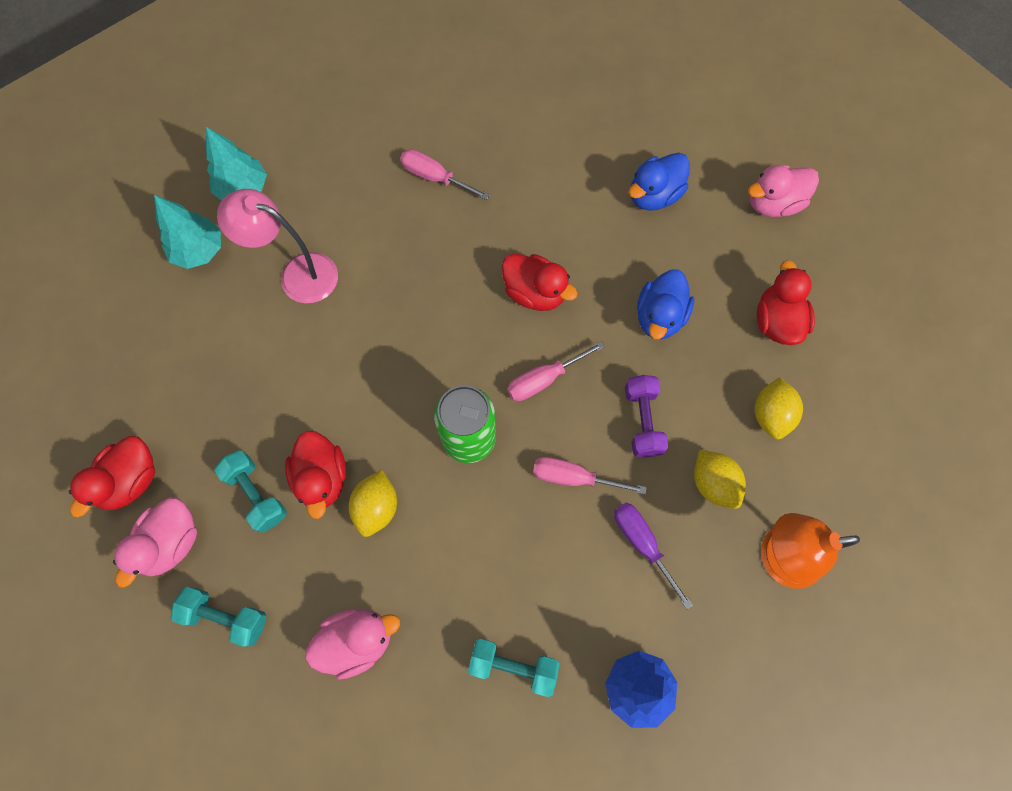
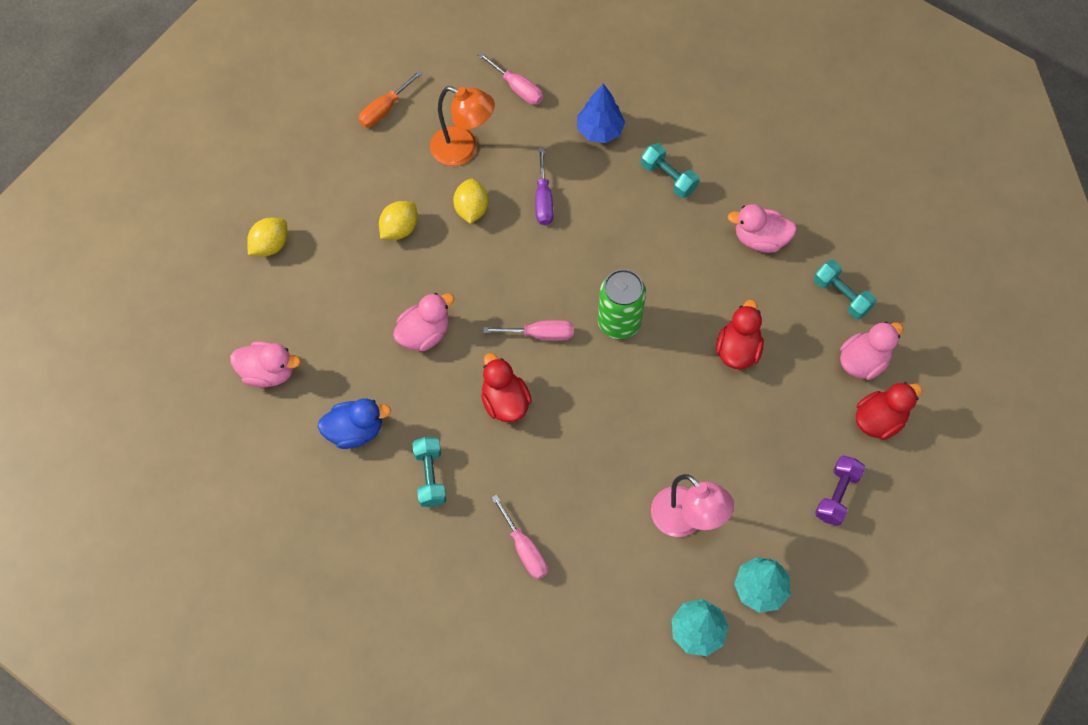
camera: 150 degrees left, 5 degrees down
(256, 494) = (790, 363): turquoise dumbbell -> turquoise dumbbell (430, 476)
(377, 507) = (708, 311): yellow lemon -> yellow lemon (270, 245)
(573, 477) = (562, 260): pink screwdriver -> pink screwdriver (517, 88)
(642, 421) = (489, 270): purple dumbbell -> purple dumbbell (837, 495)
(659, 317) = (424, 333): blue duck -> pink duck
(776, 321) = (343, 285): red duck -> none
(907, 559) = (385, 109): none -> orange screwdriver

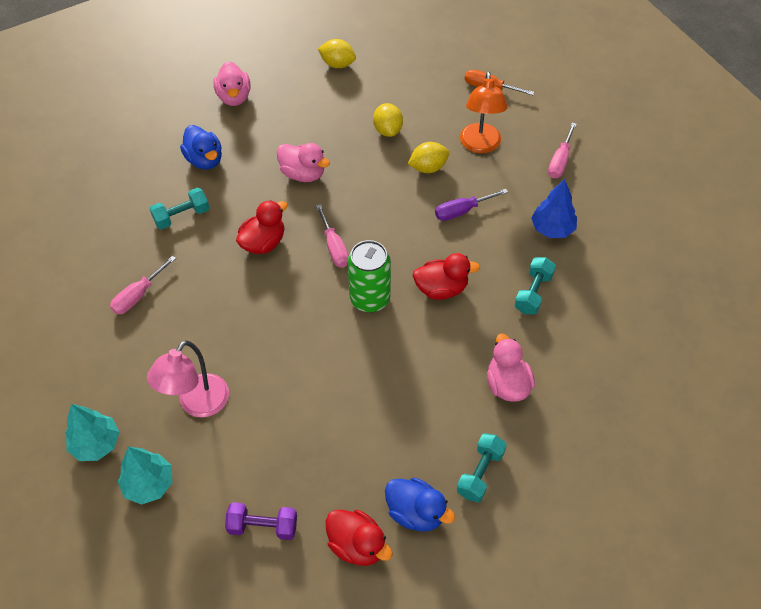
camera: 70 degrees right, 10 degrees down
(399, 229) = (388, 130): yellow lemon -> yellow lemon turned 60 degrees clockwise
(737, 349) = (382, 398): red duck -> red duck (441, 289)
(863, 361) = (416, 512): pink duck -> blue duck

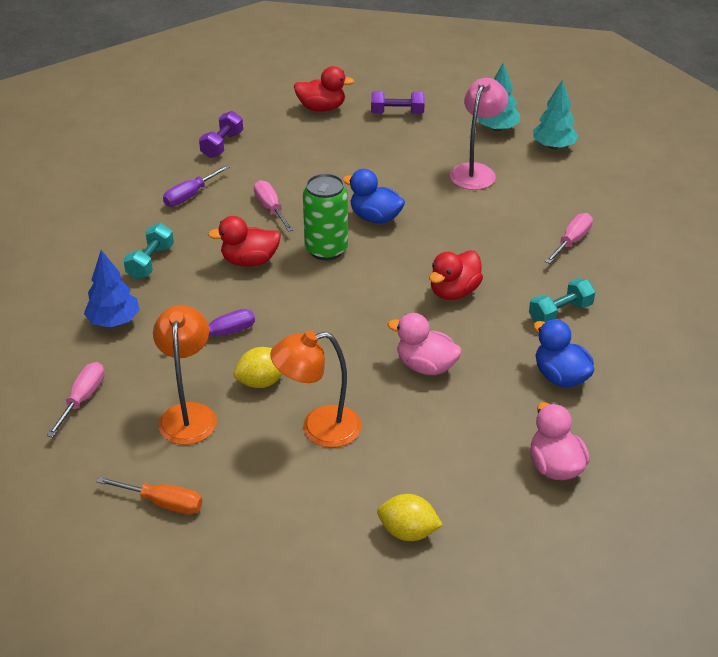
camera: 175 degrees right, 15 degrees down
(334, 247) = (372, 291): pink screwdriver -> pink screwdriver (271, 208)
(357, 545) = (321, 108): red duck -> red duck turned 150 degrees clockwise
(388, 130) = (318, 428): yellow lemon -> orange lamp
(416, 512) = (276, 124): blue duck -> blue duck (375, 218)
(480, 473) = (222, 145): turquoise dumbbell -> purple dumbbell
(507, 384) = (190, 195): pink duck -> purple screwdriver

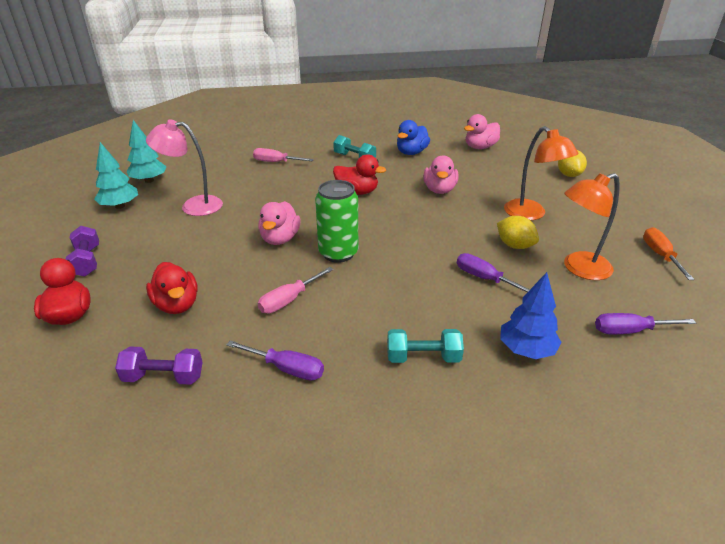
camera: 110 degrees left, 5 degrees down
(82, 399) = (630, 331): pink screwdriver -> purple screwdriver
(249, 261) = (379, 290): red duck -> red duck (177, 305)
(375, 218) = (280, 239): blue duck -> pink duck

